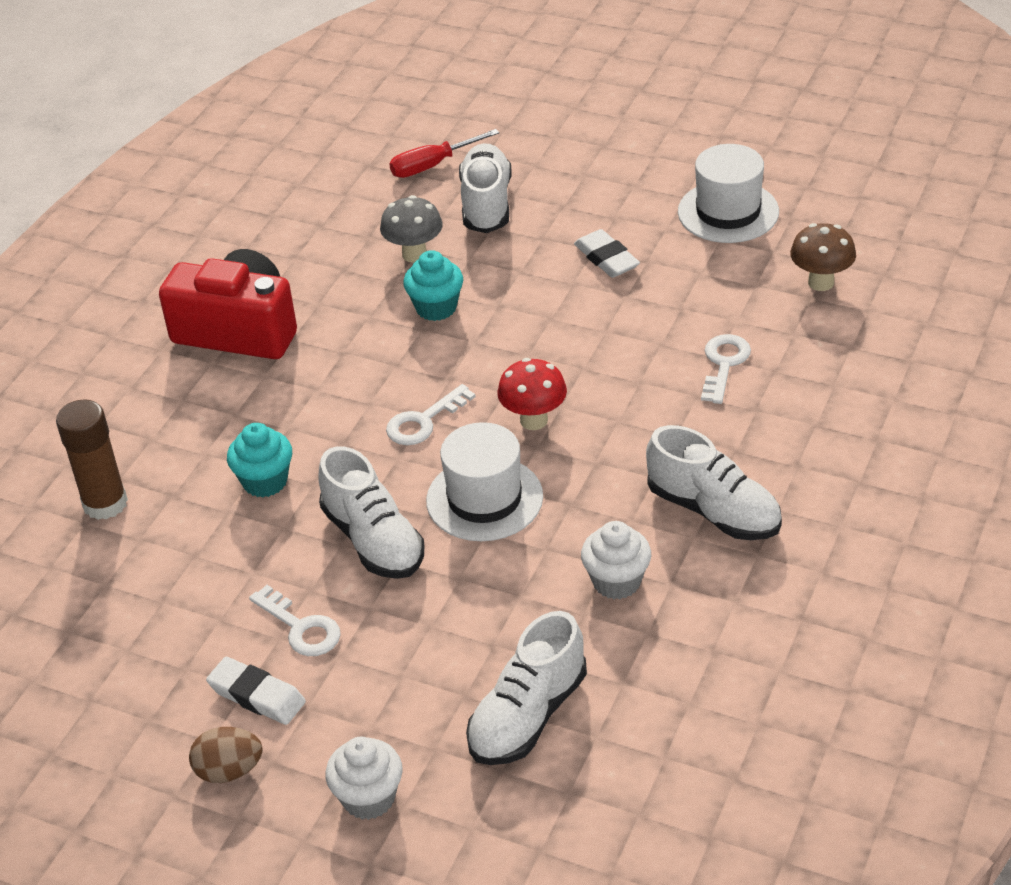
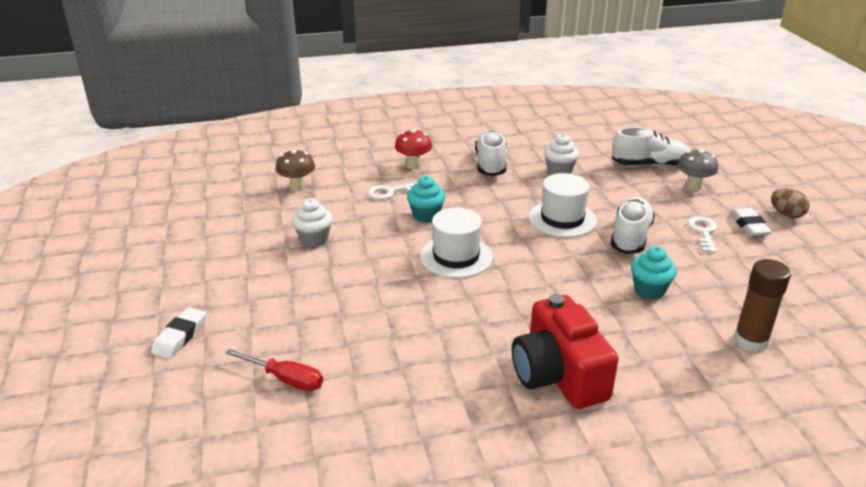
camera: 130 degrees left, 10 degrees down
(368, 798) = (736, 180): white cupcake -> white cupcake (314, 239)
(414, 254) = (400, 334): grey mushroom -> grey mushroom (693, 186)
(424, 421) = (538, 259): white key -> none
(436, 308) = (444, 299): turquoise cupcake -> turquoise cupcake (426, 215)
(486, 204) = (316, 328): white shoe -> none
(534, 420) = (494, 227): red mushroom -> red mushroom (413, 165)
(606, 258) = (335, 256): white eraser -> white eraser (180, 336)
(728, 212) = (252, 233): white hat -> white hat (456, 256)

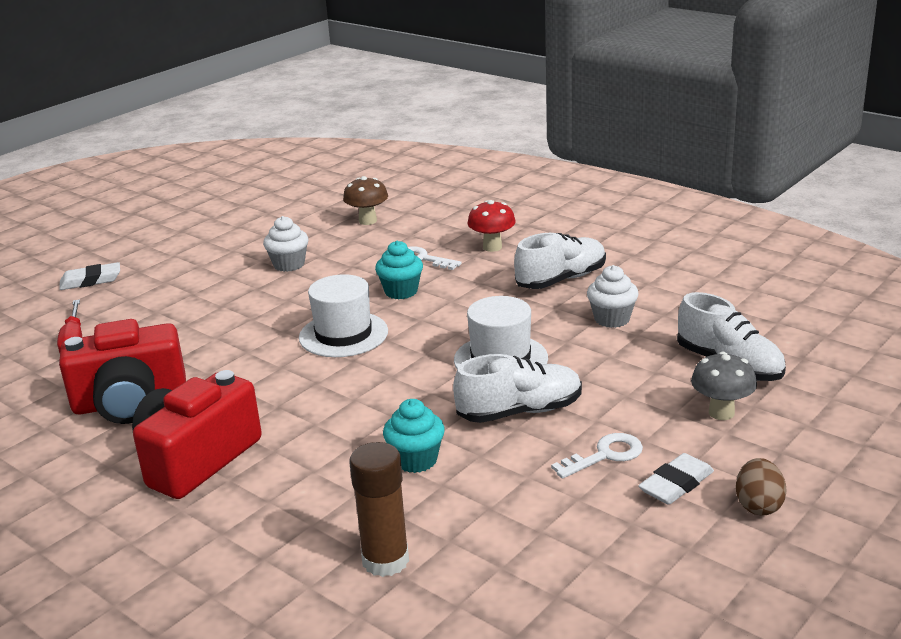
camera: 55 degrees right, 5 degrees down
(435, 380) = (130, 402): none -> red camera

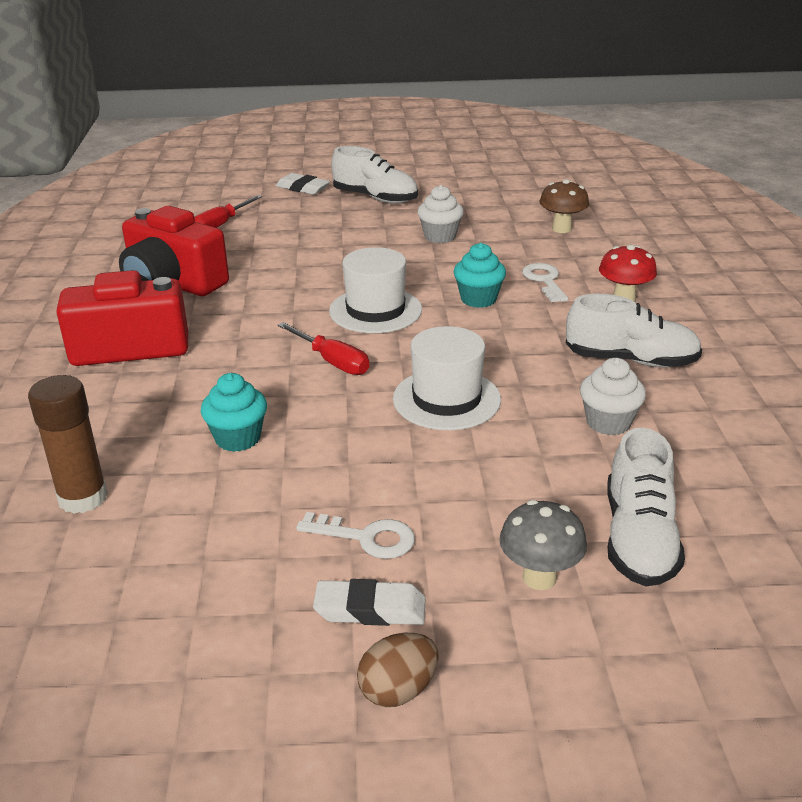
camera: 45 degrees right, 5 degrees up
(381, 380) = (332, 361): none -> red screwdriver
(519, 411) = (376, 452): white shoe -> white shoe (375, 198)

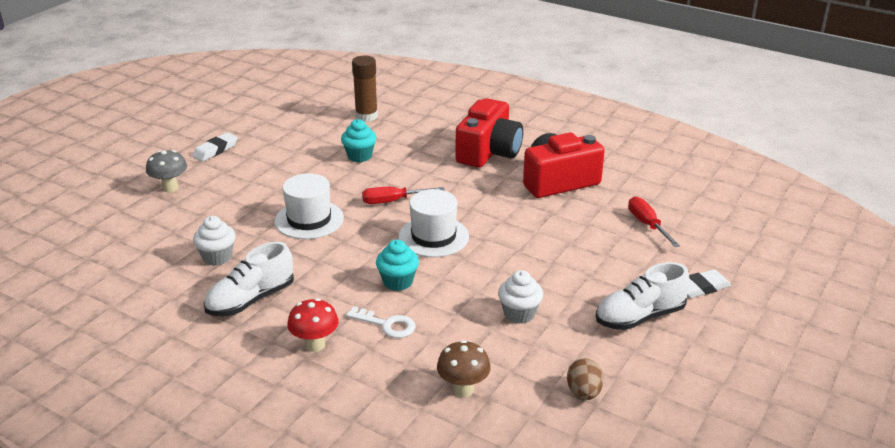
camera: 125 degrees right, 0 degrees up
(366, 537) = (250, 162): white key -> none
(398, 690) = (177, 143): brown egg -> brown egg (583, 393)
(639, 538) = (146, 220): white shoe -> none

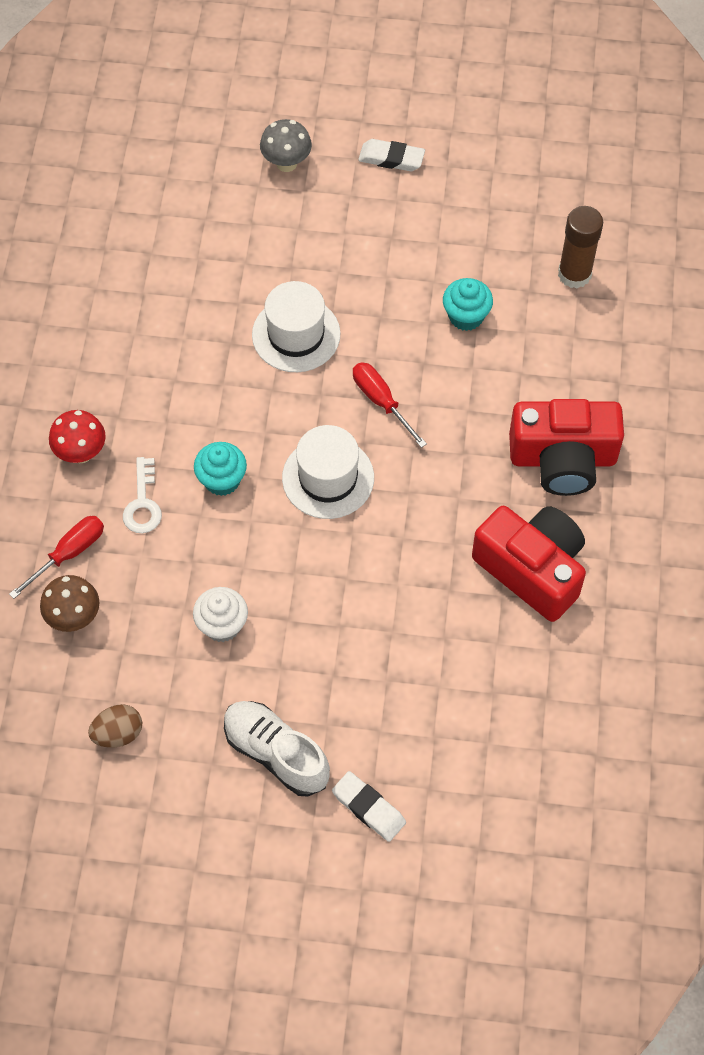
camera: 65 degrees right, 30 degrees up
(217, 257) = (181, 286): white cupcake -> none
(251, 300) = (124, 358): white shoe -> none
(647, 224) = (481, 709): red screwdriver -> red screwdriver (69, 553)

